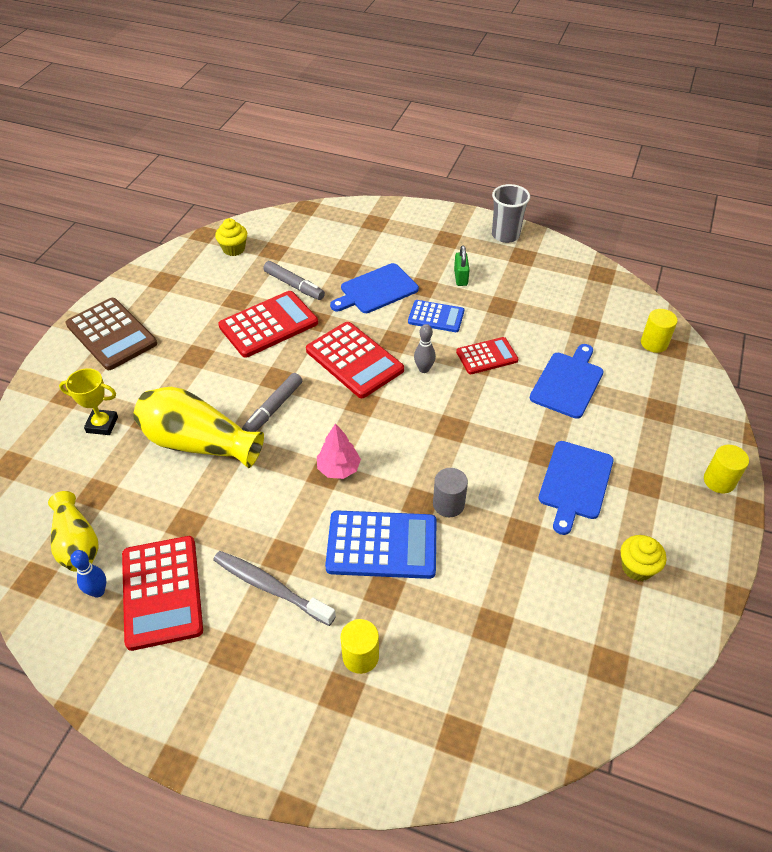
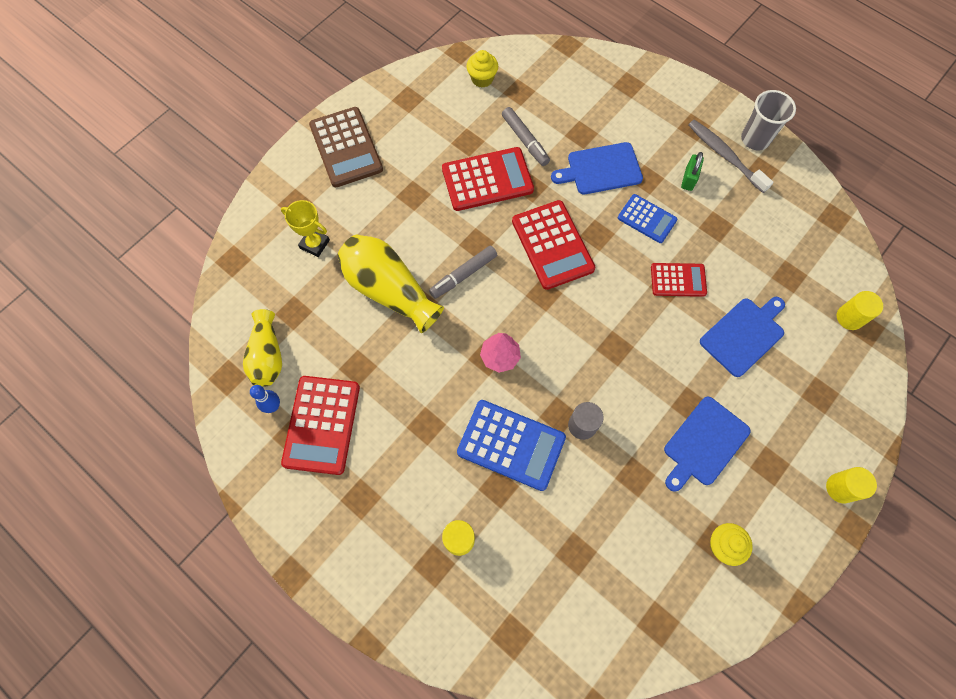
camera: 20 degrees right, 20 degrees up
(270, 587) = (407, 451): grey toothbrush -> grey toothbrush (725, 155)
(424, 369) = (613, 275): grey bowling pin -> none

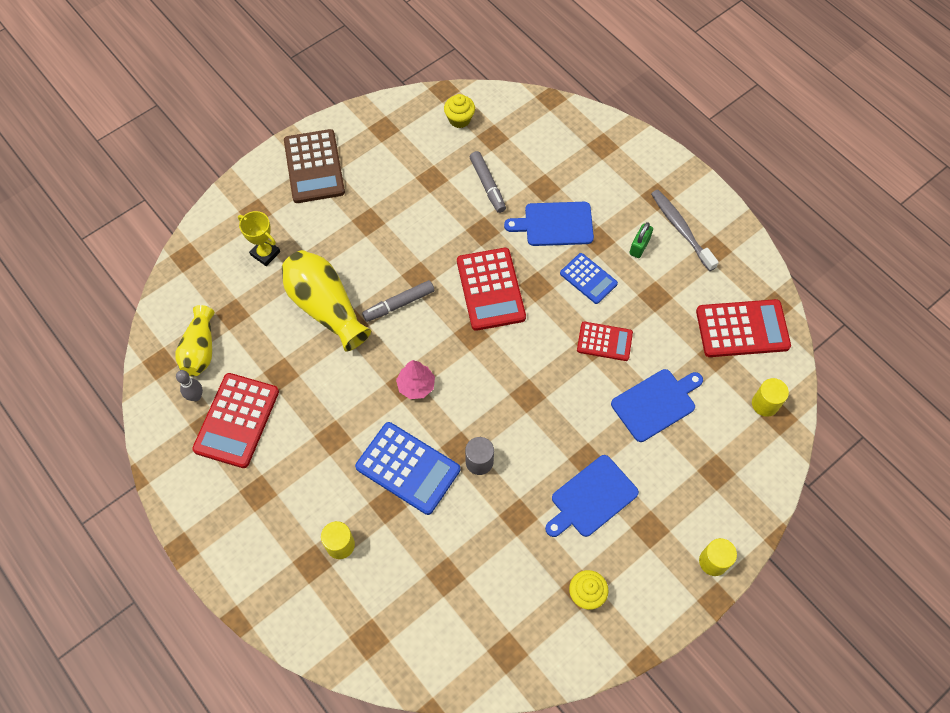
camera: 10 degrees right, 5 degrees down
(273, 406) = (196, 396): blue bowling pin -> grey bowling pin
(487, 180) = (442, 217): red calculator -> red calculator (742, 329)
(755, 139) = (715, 217): grey cup -> none

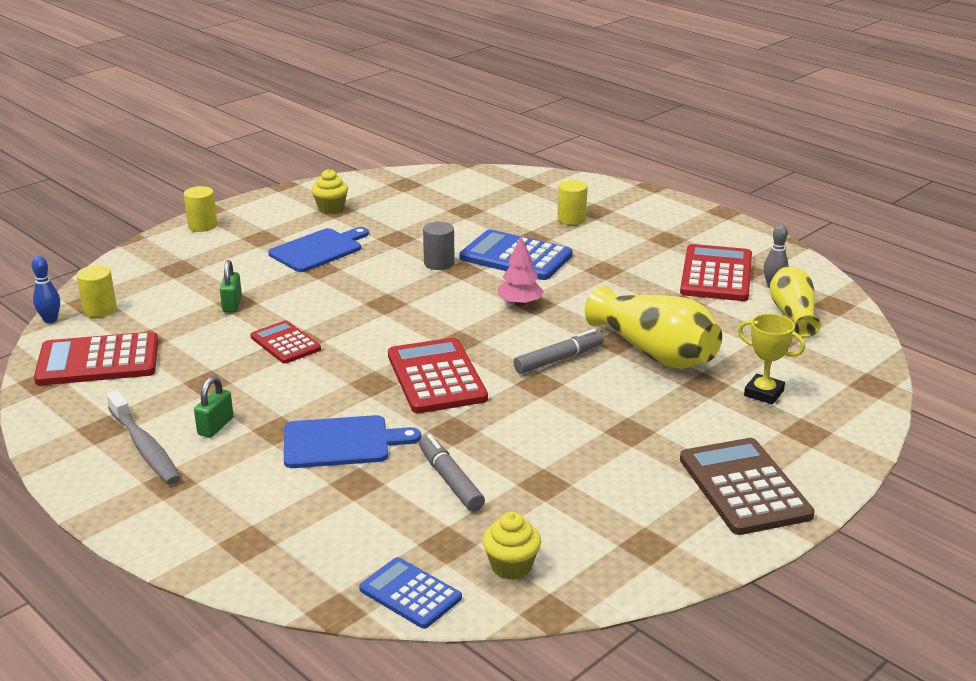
camera: 175 degrees right, 35 degrees down
(588, 278) = (298, 392): blue calculator -> blue calculator (410, 594)
(604, 341) = (285, 343): red calculator -> red calculator turned 45 degrees clockwise
(656, 403) = (232, 304): blue cutting board -> green padlock
(800, 390) = (50, 320): none -> blue bowling pin

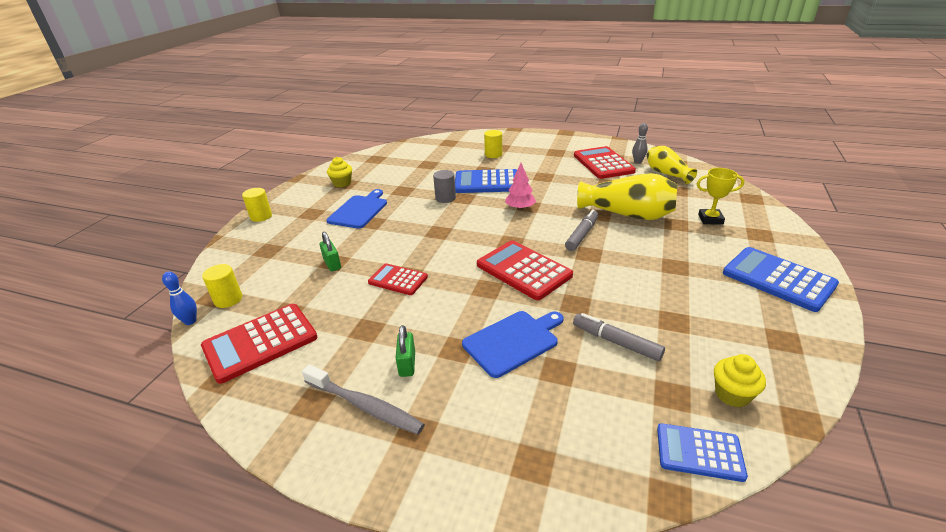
camera: 25 degrees left, 5 degrees up
(744, 487) = (778, 279): brown calculator -> blue calculator

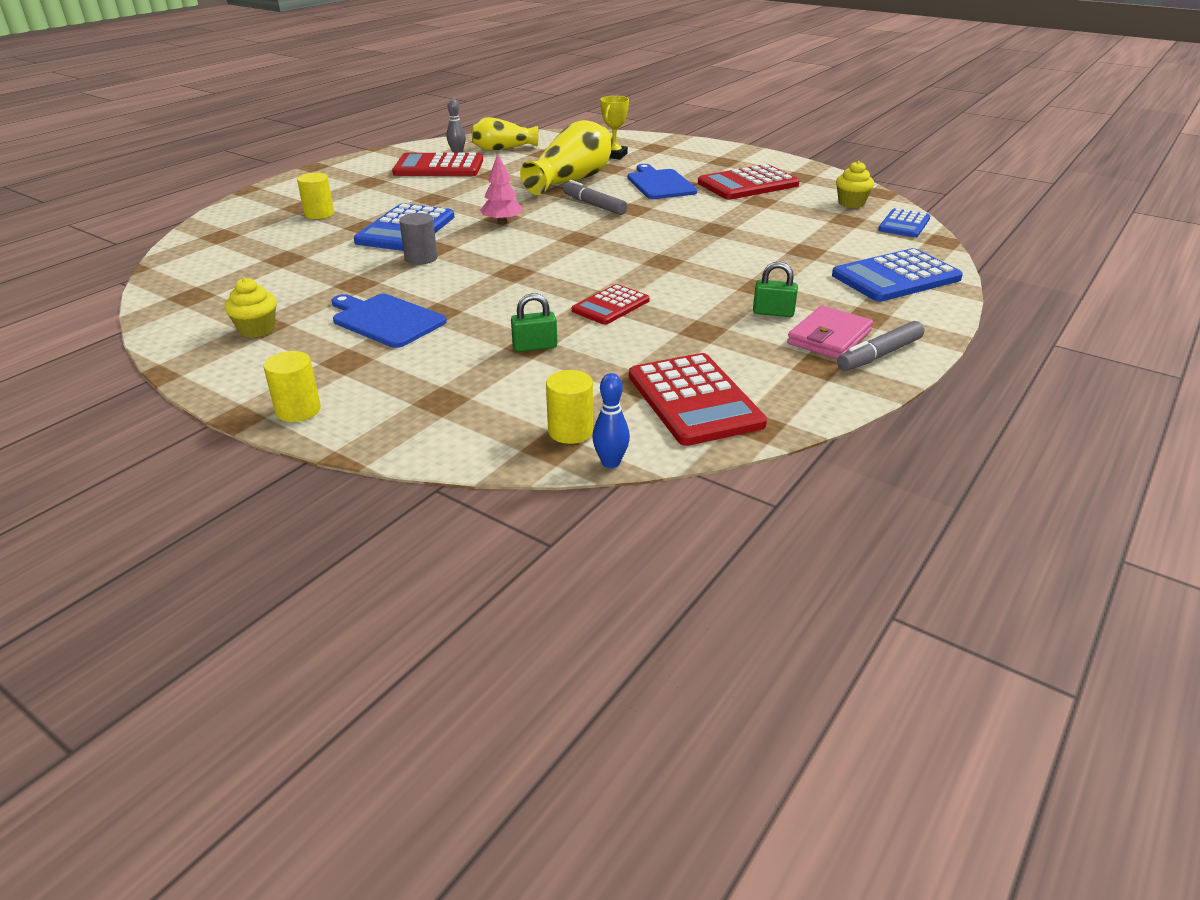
camera: 75 degrees left, 0 degrees up
(365, 406) = (829, 337): grey toothbrush -> pink wallet
(513, 341) = (759, 261): blue cutting board -> blue cutting board (660, 184)
(523, 270) = (641, 240): red calculator -> red calculator (748, 184)
(616, 342) = (778, 224): grey marker -> grey marker (879, 355)
(778, 279) = (724, 159): blue calculator -> blue calculator (896, 277)

